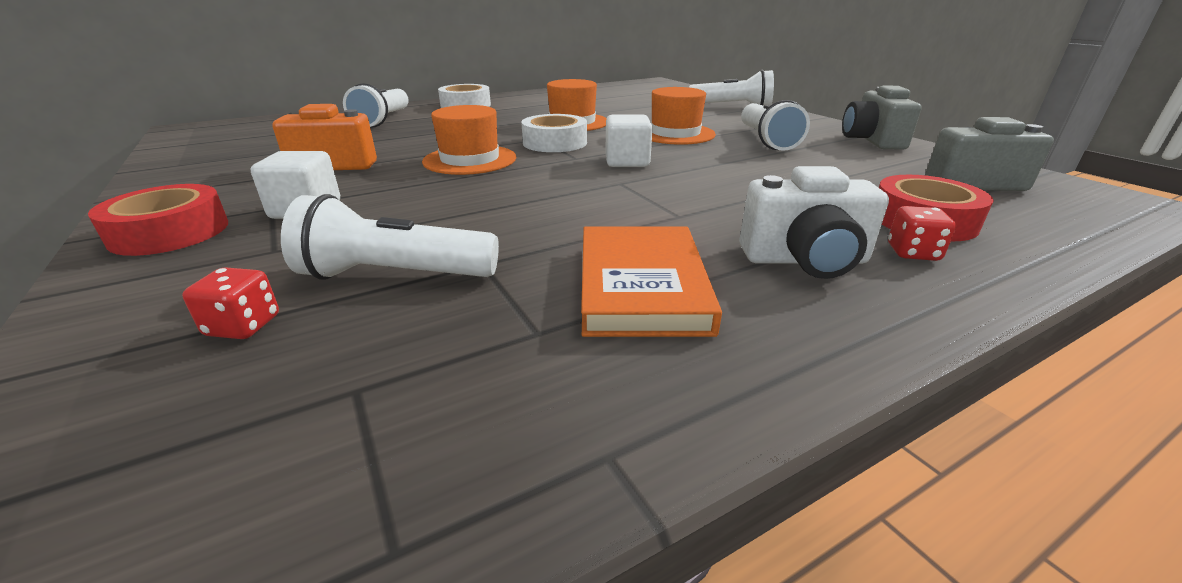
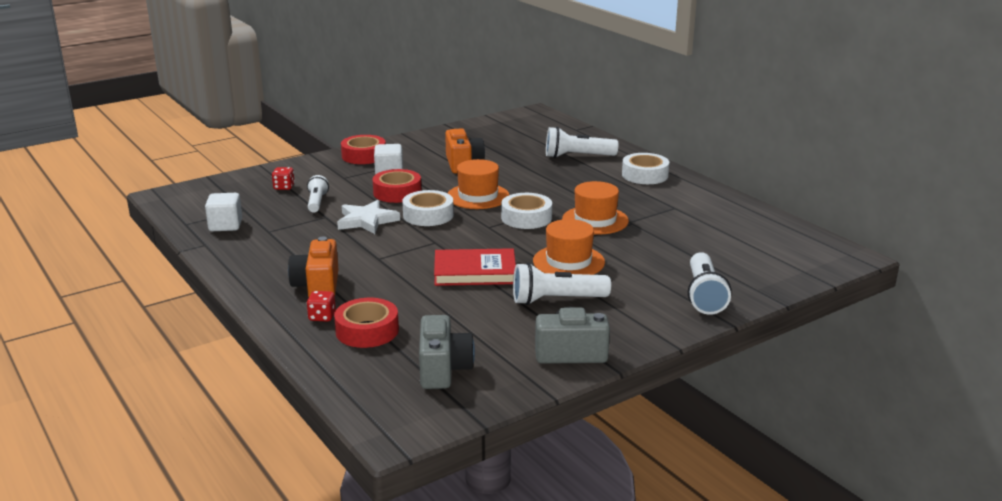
camera: 85 degrees right, 5 degrees down
(395, 275) = (317, 202): white flashlight -> white flashlight, size x0.63
(410, 204) = (397, 192): none -> red tape
(521, 185) = (428, 215): none -> white tape
(523, 225) = (367, 220): none -> white star
(627, 162) = (481, 243): white cube -> white cube (225, 225)
(641, 286) = (299, 248): orange book -> none
(710, 166) = (475, 272): none -> red book
(805, 260) = (317, 286): white camera -> orange camera

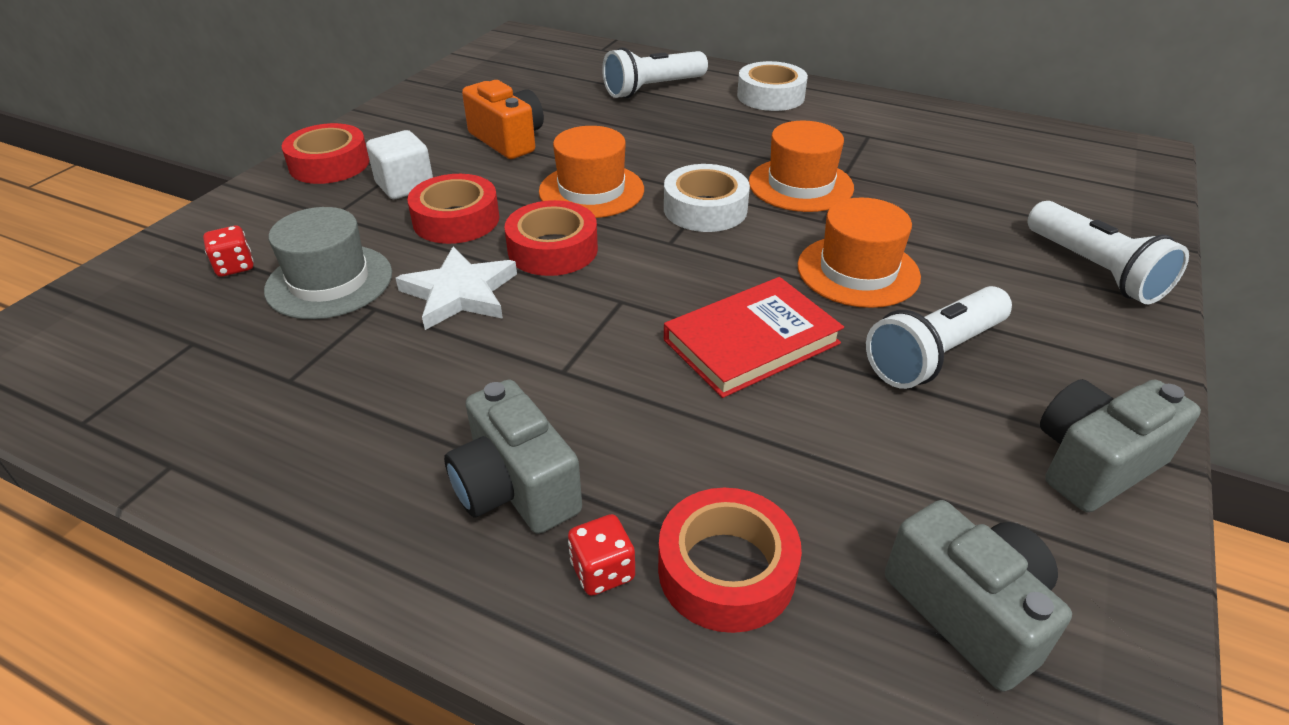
camera: 30 degrees left, 15 degrees up
(225, 225) = (181, 397): white cube -> none
(317, 202) = (329, 281): white flashlight -> grey hat
(317, 286) = (515, 488): orange camera -> grey camera
(428, 215) = (553, 249): white tape -> red tape

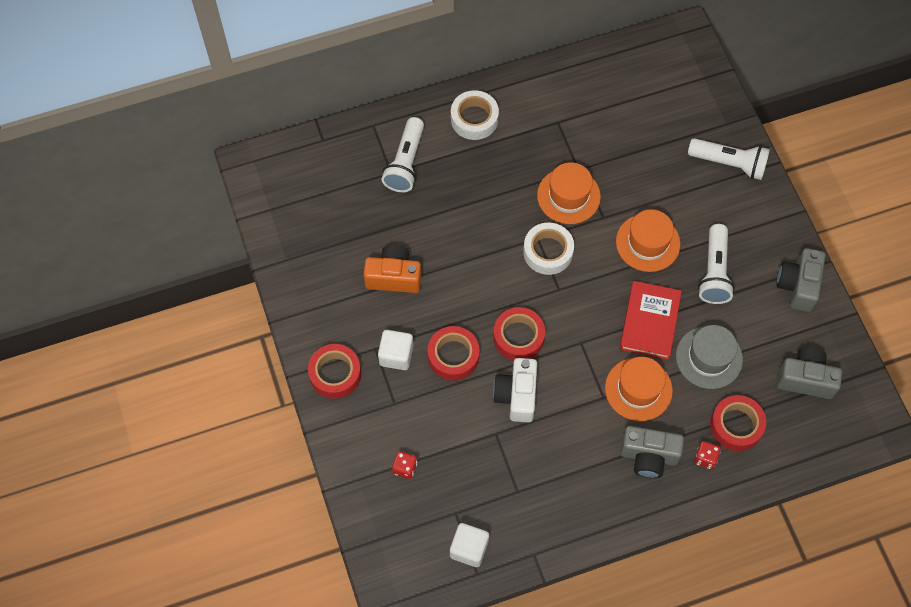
camera: 45 degrees left, 25 degrees up
(128, 389) = (469, 549): none -> white cube
(329, 281) = (457, 438): grey hat -> grey hat (709, 357)
(460, 293) = (516, 395): white star -> white camera
(591, 190) = (484, 282): orange hat -> orange hat (638, 389)

